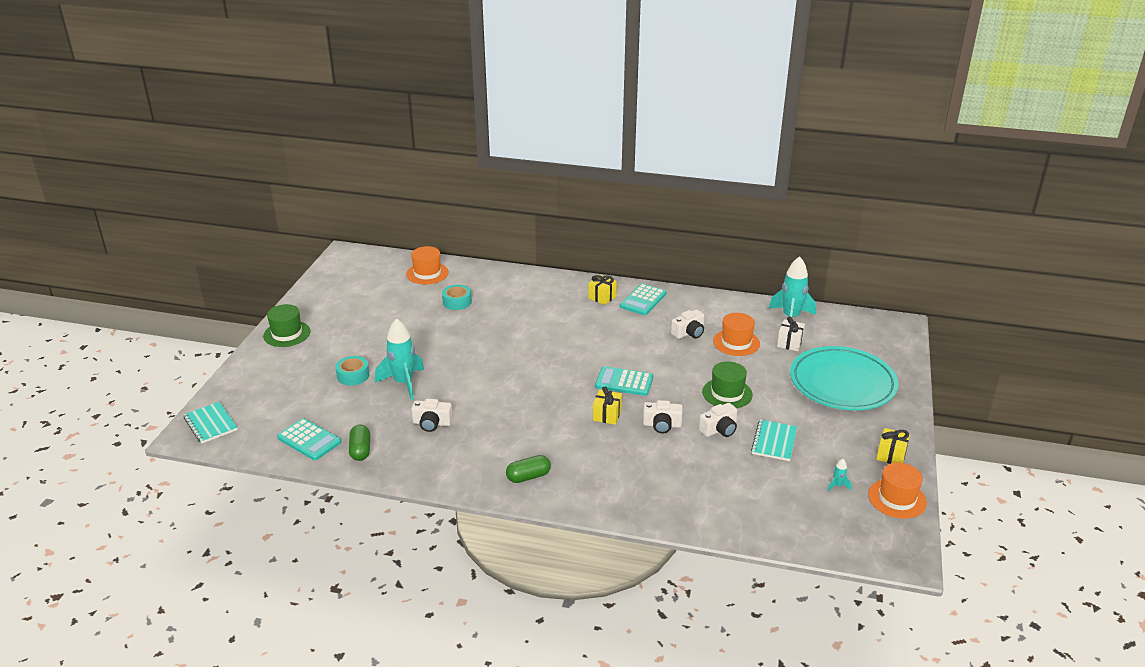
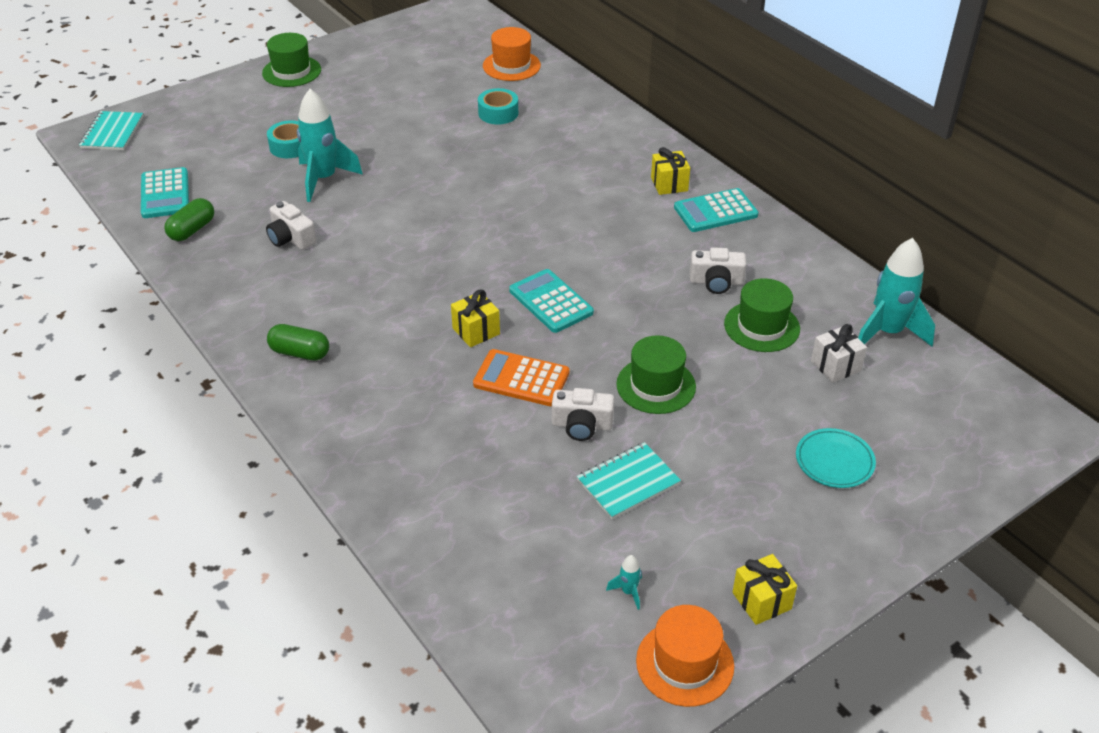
camera: 40 degrees right, 10 degrees up
(662, 425) = (521, 379): white camera -> orange calculator
(736, 342) = (761, 326): orange hat -> green hat
(842, 383) = (834, 461): turquoise plate -> turquoise plate, size x0.44

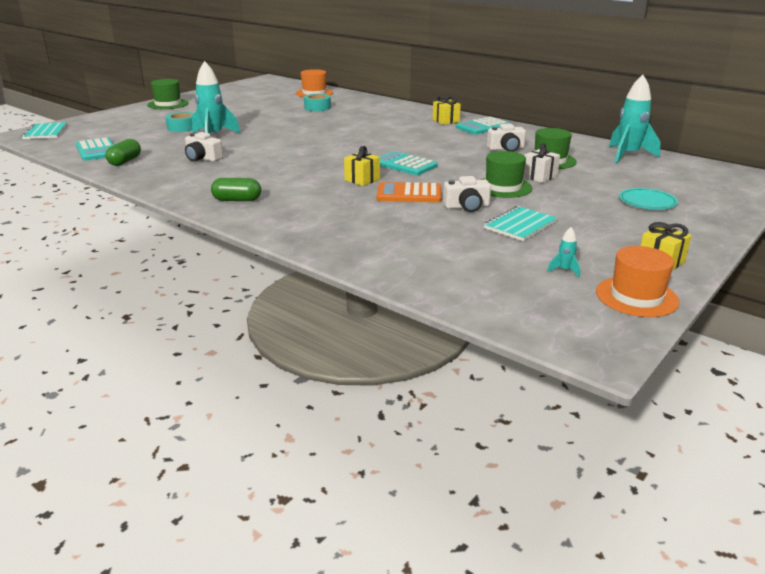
camera: 15 degrees left, 15 degrees down
(835, 366) = (610, 169): white gift -> white gift (539, 177)

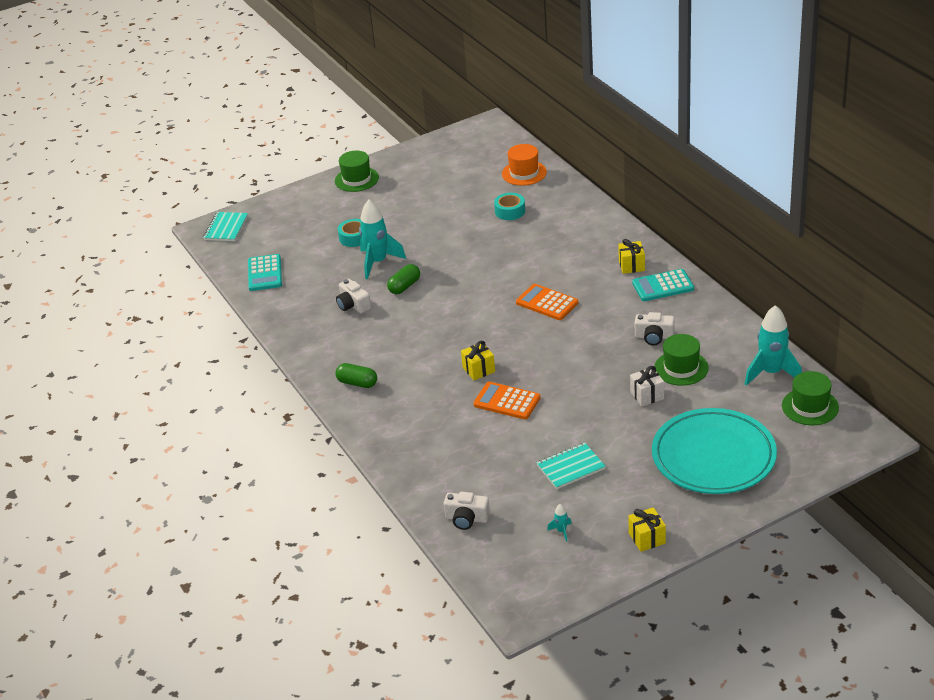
camera: 25 degrees right, 10 degrees up
(125, 161) = (284, 299): green capsule -> green capsule (404, 286)
(392, 142) = (547, 303): none -> orange calculator
(405, 165) = (533, 350): turquoise calculator -> none
(467, 207) = (544, 431): white camera -> white camera (466, 518)
(503, 187) = (599, 407): green hat -> green hat (810, 406)
(636, 297) = (591, 571): orange hat -> none
(647, 202) = (713, 456): turquoise plate -> turquoise plate, size x2.30

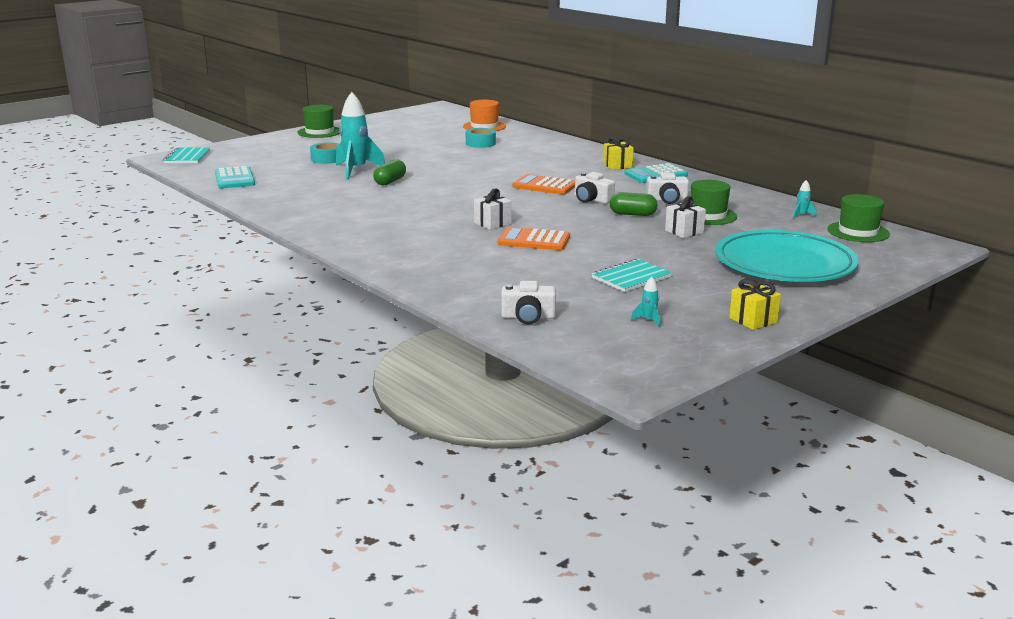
camera: 15 degrees left, 15 degrees down
(353, 305) = (338, 193): white camera -> white camera (592, 200)
(357, 383) = (358, 236): green capsule -> green capsule (632, 214)
(478, 370) = (492, 223): yellow gift -> white gift
(771, 373) = (801, 215): turquoise rocket -> turquoise rocket, size x0.41

